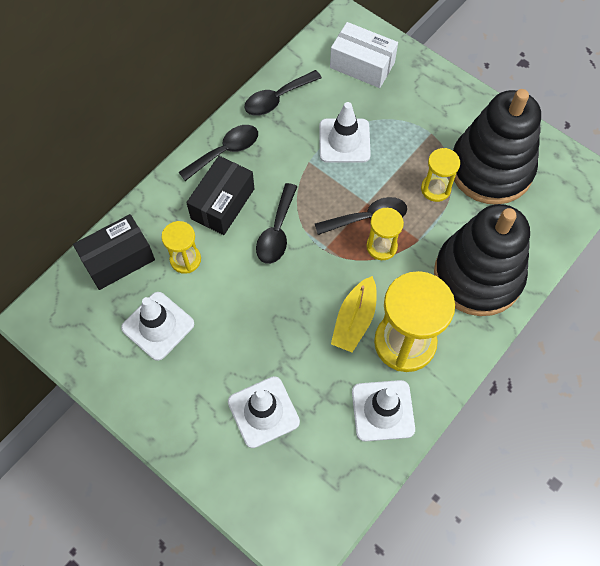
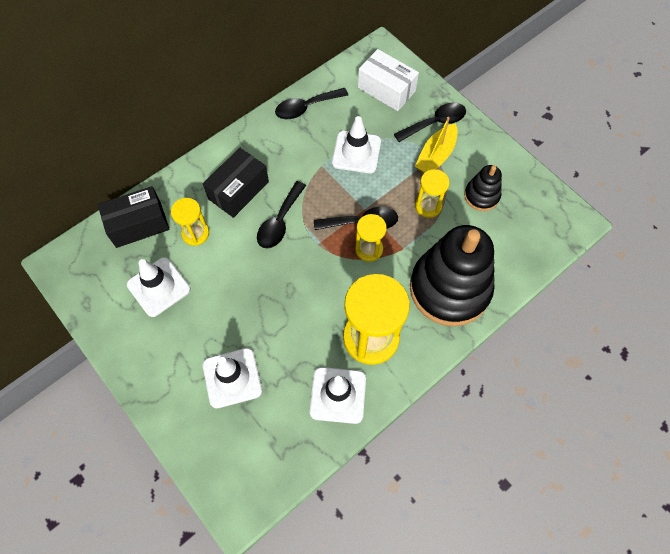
camera: 10 degrees right, 0 degrees up
(225, 151) = (251, 146): black spoon -> black spoon (435, 123)
(354, 320) = (330, 310): yellow boat -> yellow boat (436, 156)
(491, 169) = (481, 196): black stacking toy -> black stacking toy, size x0.47

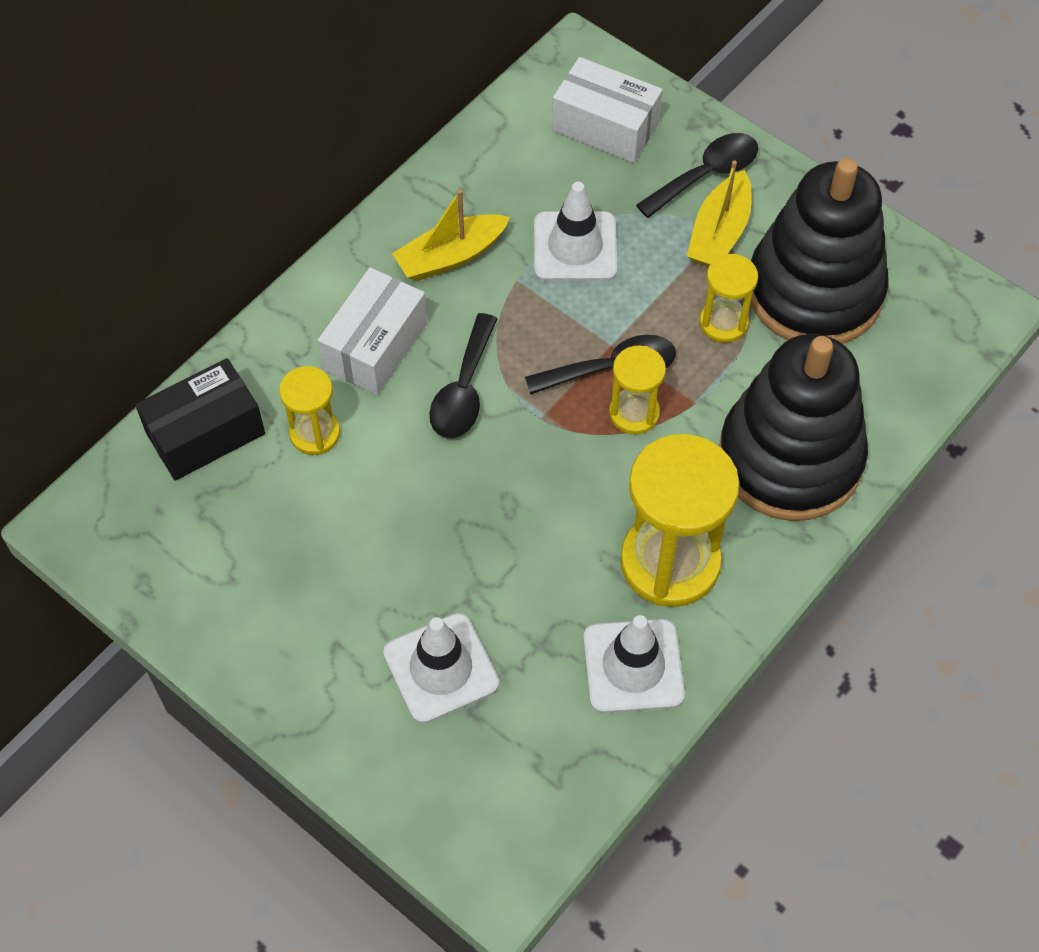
camera: 10 degrees left, 5 degrees down
(158, 287) = (270, 536): white traffic cone -> none
(238, 190) = (375, 346): black box -> white box
(289, 147) = (450, 256): none -> yellow boat
(306, 108) = (465, 180): black spoon -> none
(481, 196) = (814, 291): black stacking toy -> black stacking toy, size x2.13

